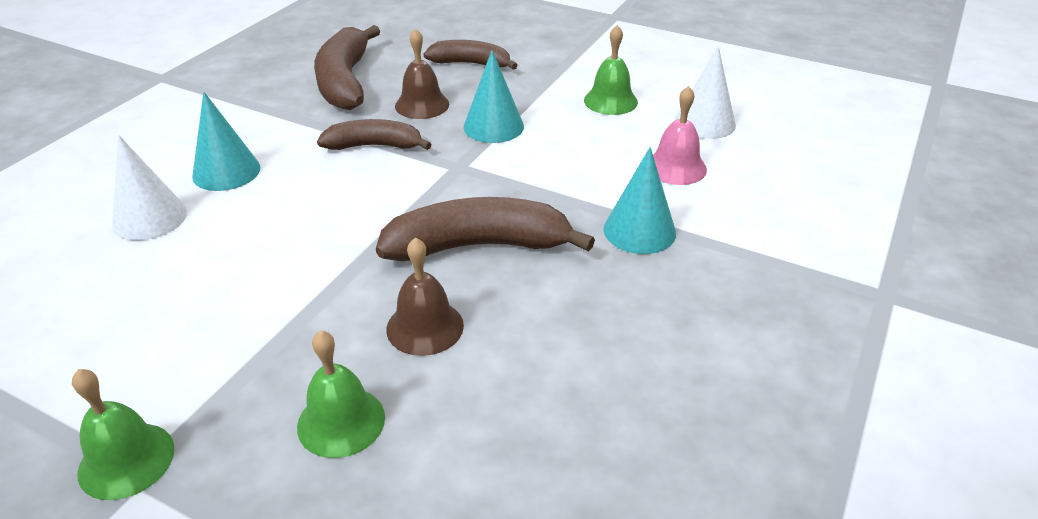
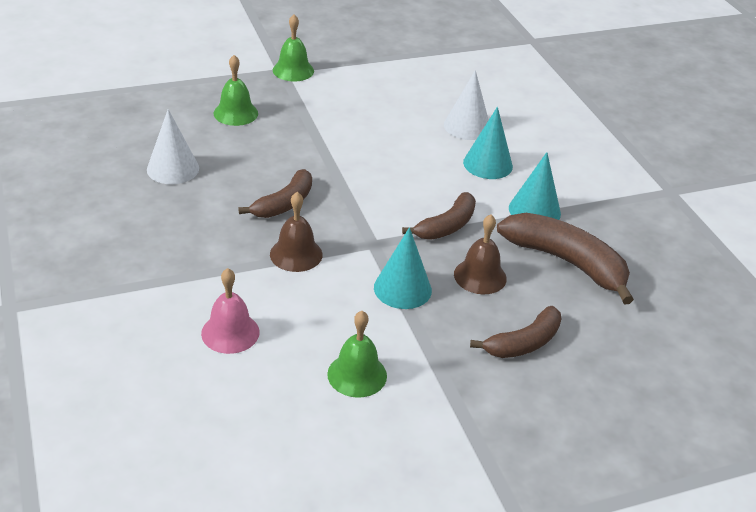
camera: 130 degrees right, 0 degrees up
(425, 327) = (253, 156): brown bell -> brown bell (296, 254)
(479, 246) = (284, 204): brown banana -> brown banana, size x0.63
(639, 230) = (203, 265): turquoise cone -> turquoise cone (534, 210)
(705, 122) = (253, 399): white cone -> white cone (173, 169)

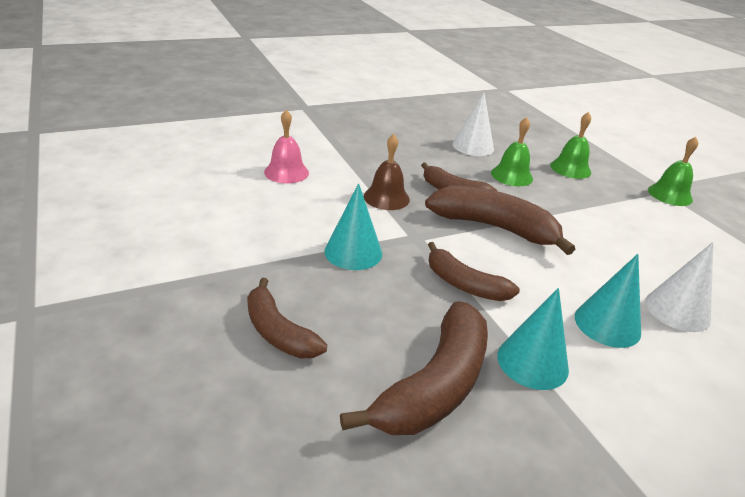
camera: 85 degrees right, 5 degrees down
(355, 190) = (494, 228): none -> brown banana
(357, 374) = (237, 226): green bell -> green bell (512, 176)
(480, 276) = (385, 305): brown bell -> none

